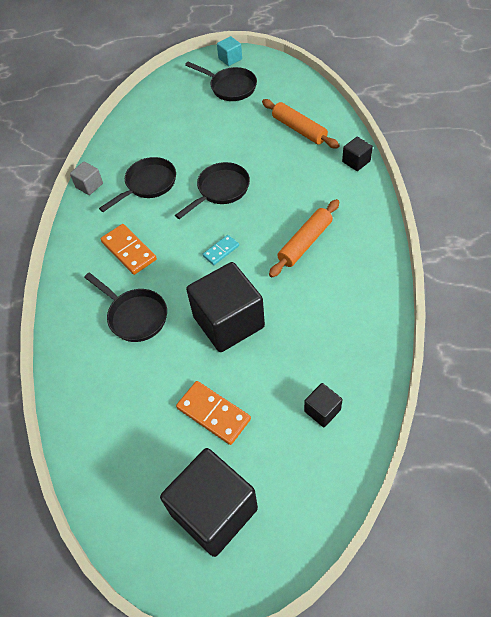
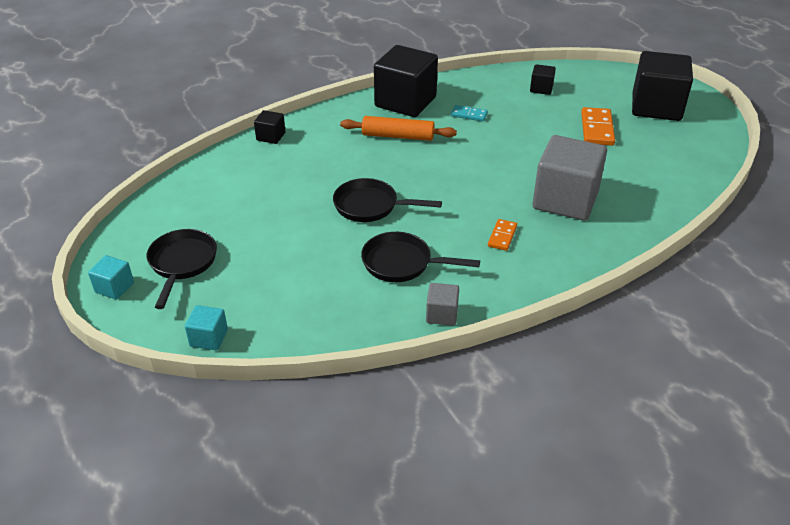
camera: 125 degrees left, 15 degrees down
(129, 251) = (502, 236): orange domino -> orange domino, size x0.60
(135, 316) = (565, 200): black pan -> grey cube
(158, 86) = (209, 338): none -> turquoise cube
(221, 251) = (448, 178): turquoise domino -> turquoise domino (469, 115)
(228, 322) = (516, 148): black cube -> black cube (405, 102)
(299, 129) = (240, 184): orange rolling pin -> none

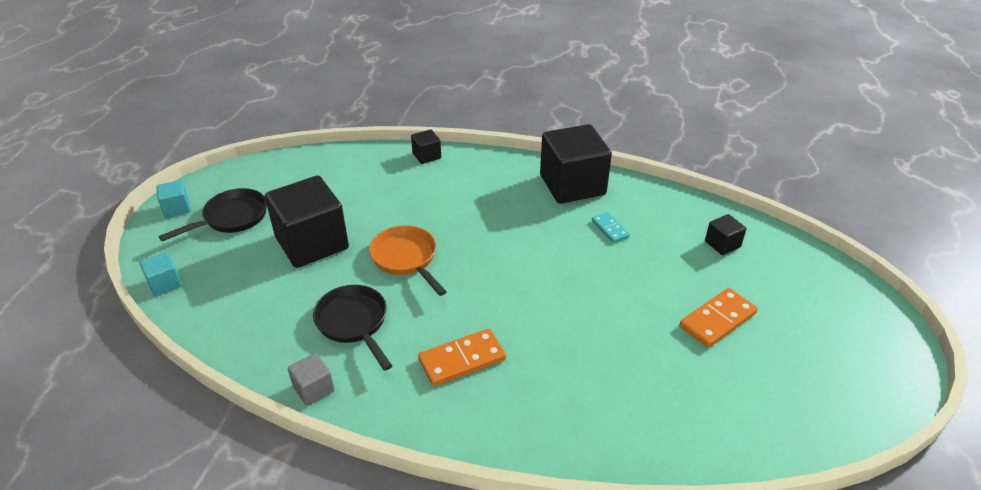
camera: 45 degrees right, 0 degrees up
(371, 206) = (406, 259): black pan -> orange pan
(398, 136) = (519, 212): orange rolling pin -> none
(502, 236) = (462, 360): orange domino -> orange domino, size x1.68
(565, 200) = (570, 368): grey cube -> none
(656, 107) = (827, 339): black cube -> black cube (312, 243)

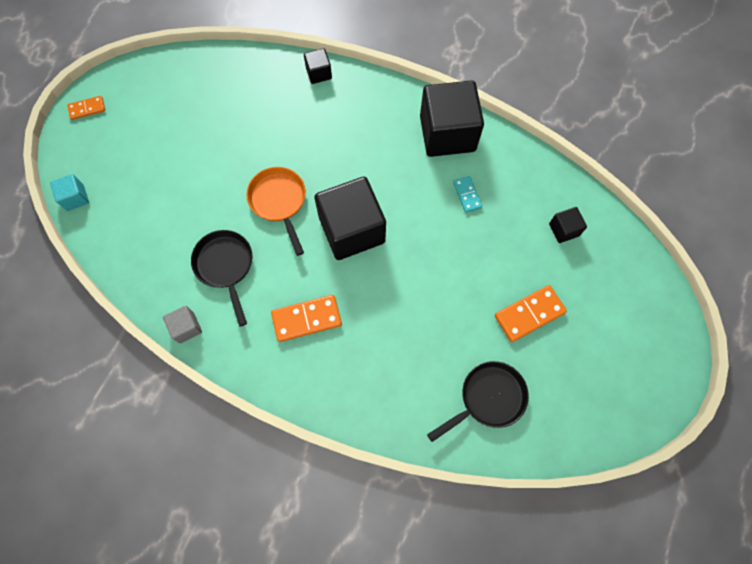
camera: 10 degrees right, 30 degrees up
(177, 208) = (87, 109): turquoise cube -> orange domino
(231, 218) = (134, 128): black pan -> black pan (488, 398)
(312, 243) = (200, 170): black cube -> black cube (352, 230)

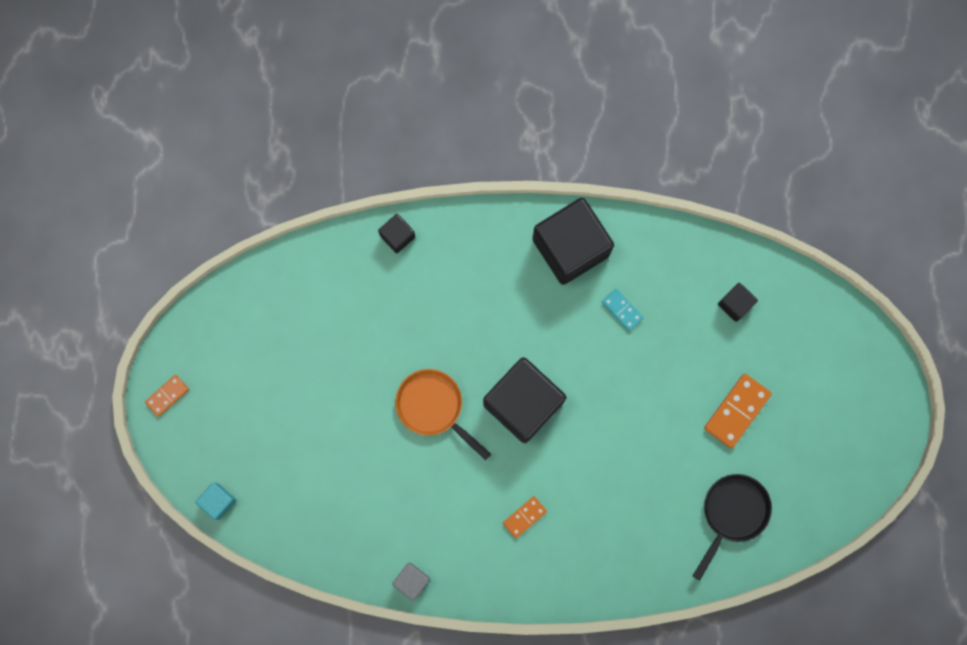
camera: 25 degrees left, 10 degrees up
(225, 266) = (416, 501): black pan -> none
(307, 319) = (524, 517): orange domino -> orange domino, size x0.60

